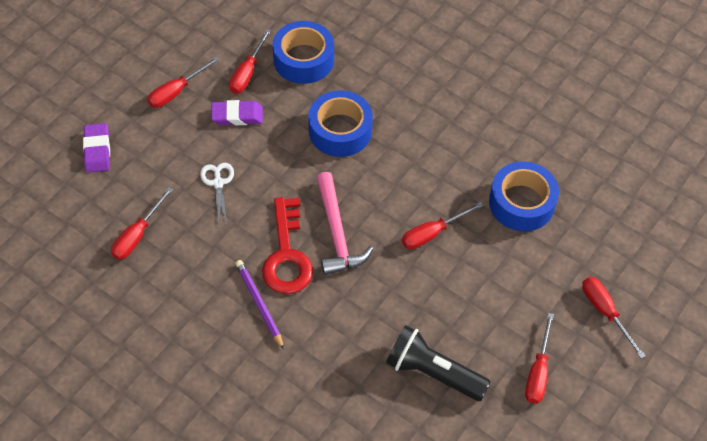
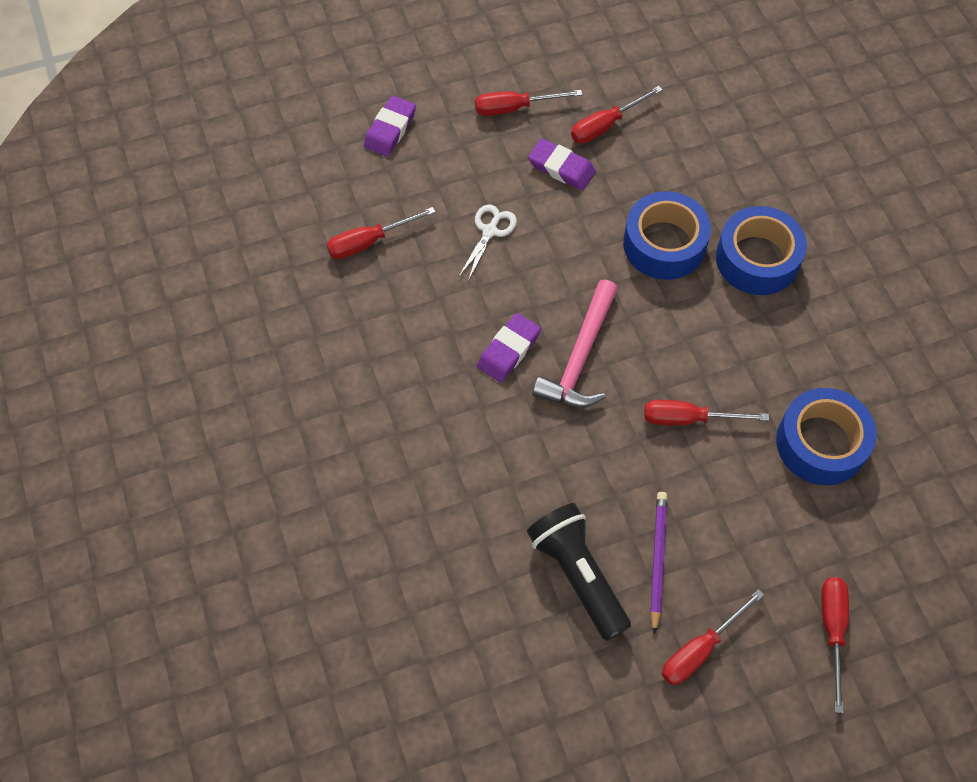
camera: 35 degrees right, 5 degrees up
(259, 304) = (442, 387): purple pencil -> purple pencil (657, 560)
(287, 255) = (508, 350): red key -> purple eraser
(303, 59) = (679, 142): blue tape -> blue tape (757, 259)

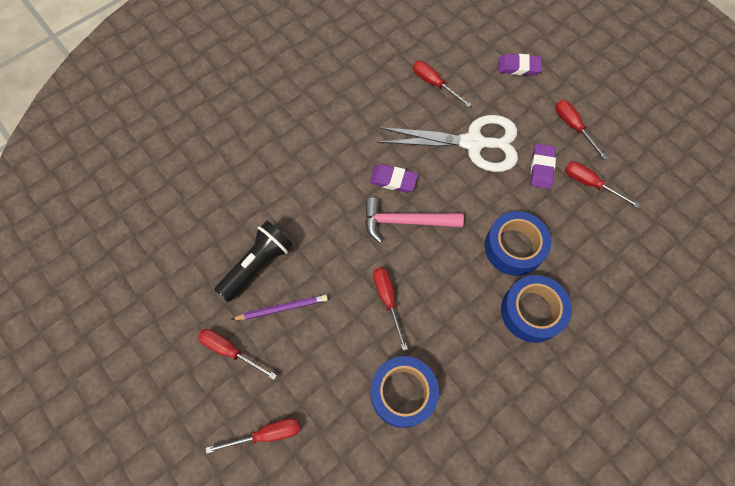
camera: 70 degrees right, 5 degrees up
(490, 231) = (472, 143): white scissors -> white scissors, size x2.30

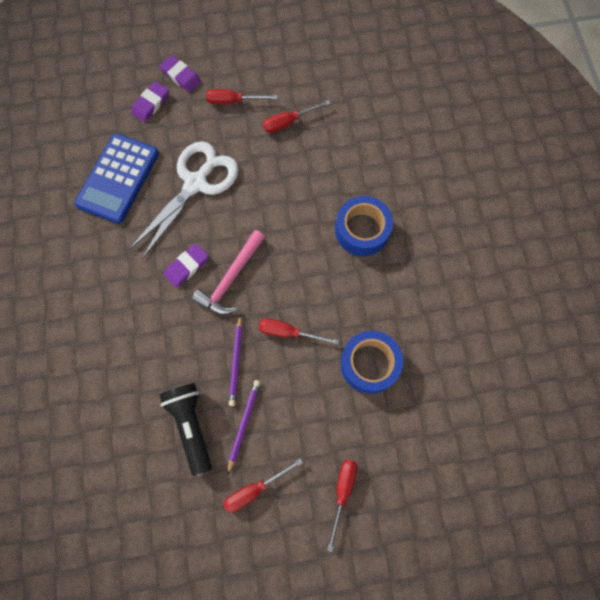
camera: 60 degrees left, 5 degrees up
(334, 269) = (236, 361): none -> purple pencil
(434, 84) = (118, 179): red screwdriver -> blue calculator
(514, 247) = (305, 210): blue tape -> none
(541, 168) = (252, 147): purple eraser -> purple eraser (181, 76)

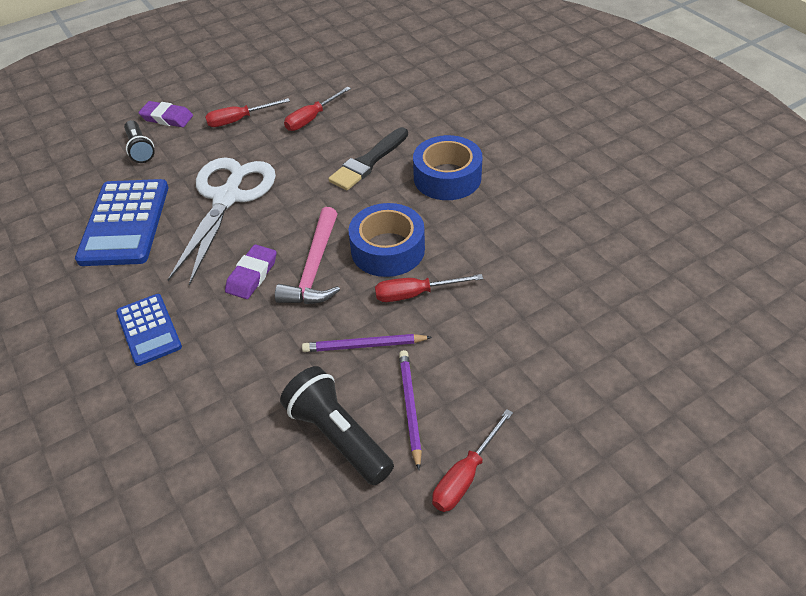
camera: 20 degrees left, 25 degrees down
(105, 286) = (149, 329): none -> blue calculator
(151, 104) = (140, 149): purple eraser -> black flashlight
(236, 361) = (364, 345): purple pencil -> purple pencil turned 105 degrees clockwise
(311, 189) = (368, 162): none -> black brush
(342, 492) = (583, 432): red screwdriver -> none
(369, 364) = (531, 290): blue tape -> blue tape (388, 249)

